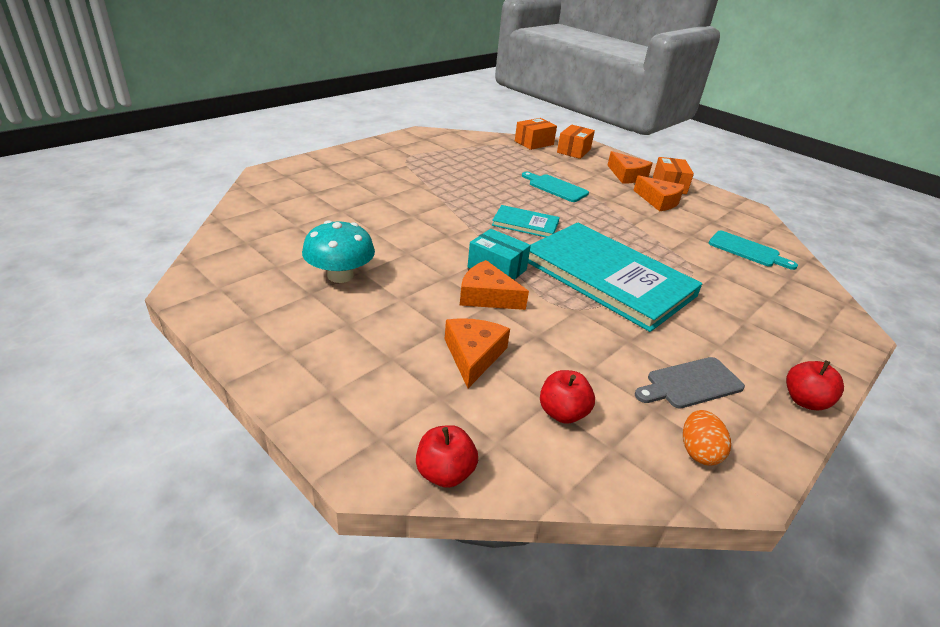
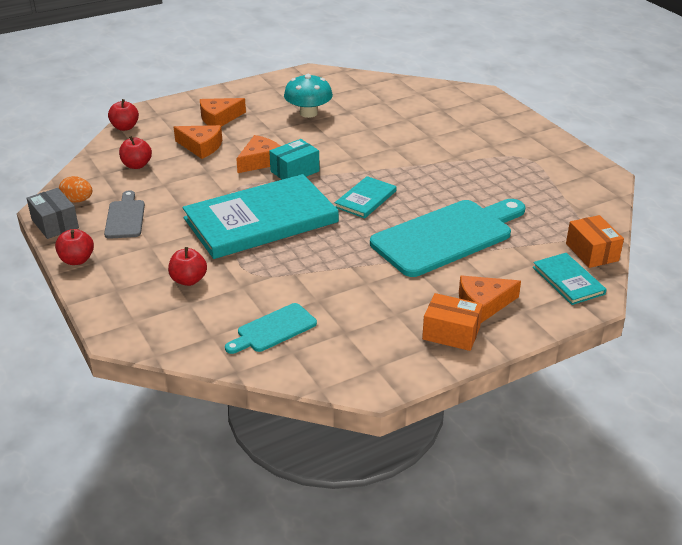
camera: 110 degrees right, 0 degrees up
(556, 187) = (447, 236): turquoise cutting board -> turquoise cutting board, size x2.04
(573, 151) = (568, 280): orange box -> turquoise book
(659, 201) = (404, 306): orange cheese -> orange cheese (219, 118)
(742, 305) = (188, 280): none -> red apple
(768, 456) = (55, 224): none -> grey box

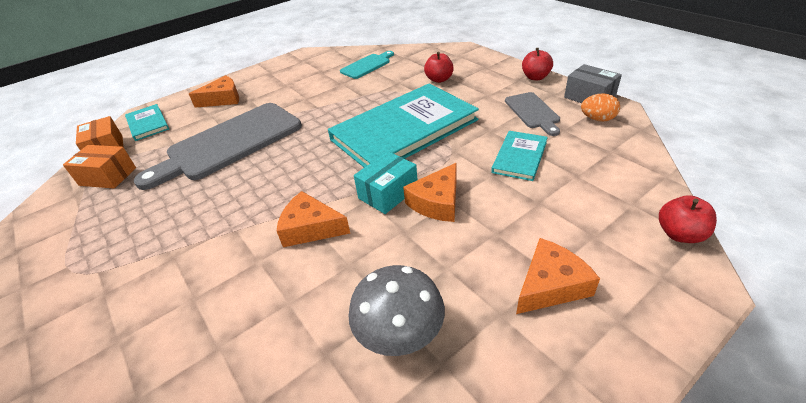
camera: 175 degrees right, 5 degrees up
(137, 165) = (585, 169): red apple -> none
(201, 146) = (531, 214): orange cheese -> orange cheese (310, 228)
(308, 113) = (399, 332): turquoise mushroom -> grey mushroom
(365, 199) = (302, 169): turquoise book -> turquoise book (519, 157)
(447, 236) = (230, 143): turquoise cutting board -> grey cutting board
(451, 333) = (252, 81): orange box -> orange box (108, 176)

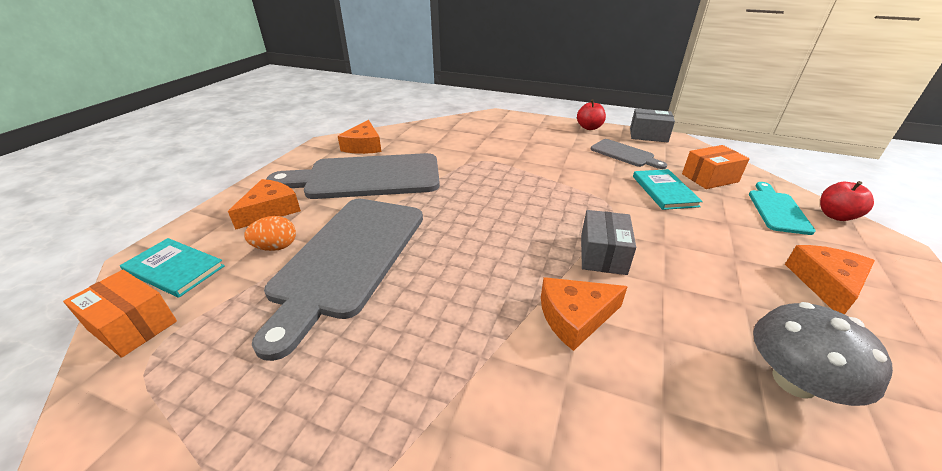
camera: 35 degrees left, 5 degrees down
(108, 176) = (184, 363): orange box -> orange box (709, 178)
(300, 88) = (367, 177): none -> grey cutting board
(367, 65) = (419, 142): turquoise cutting board -> turquoise cutting board (777, 210)
(388, 193) = (603, 254): turquoise box -> grey box
(404, 130) = (538, 193): turquoise book -> none
(437, 202) = (655, 248): orange cheese -> orange cheese (364, 146)
(439, 79) = (510, 143): red apple -> none
(597, 119) = (676, 150): orange egg -> orange egg (276, 247)

